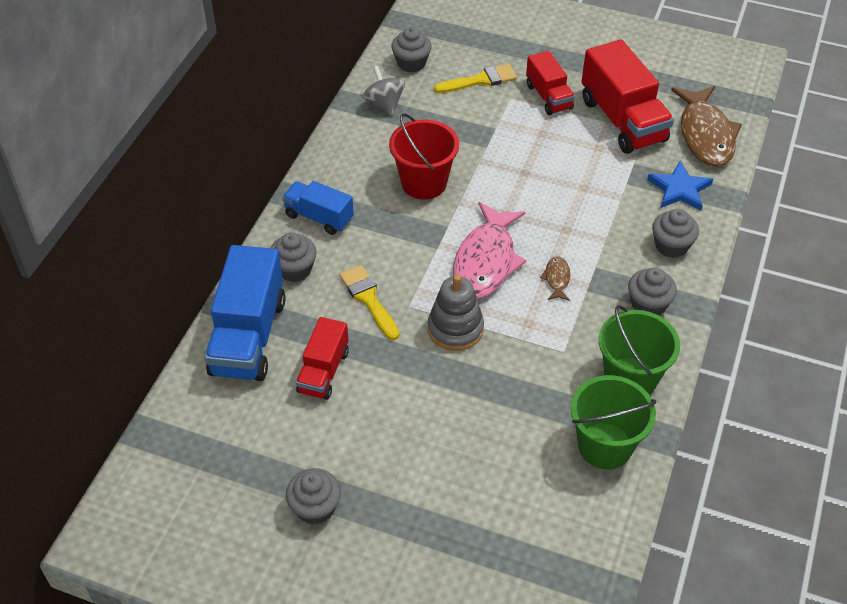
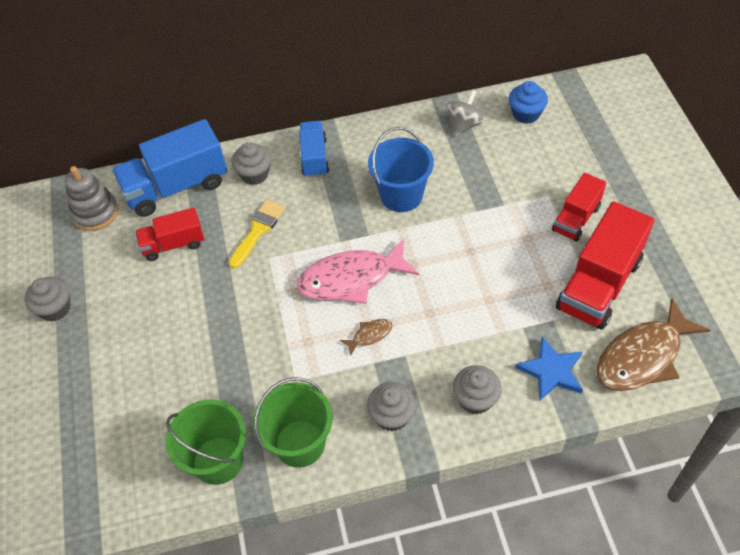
camera: 60 degrees right, 5 degrees up
(411, 63) = (526, 114): grey cupcake -> blue cupcake
(424, 183) = (401, 195): red bucket -> blue bucket
(455, 329) = (267, 298): grey stacking toy -> grey stacking toy (95, 212)
(480, 80) = (550, 165): yellow brush -> none

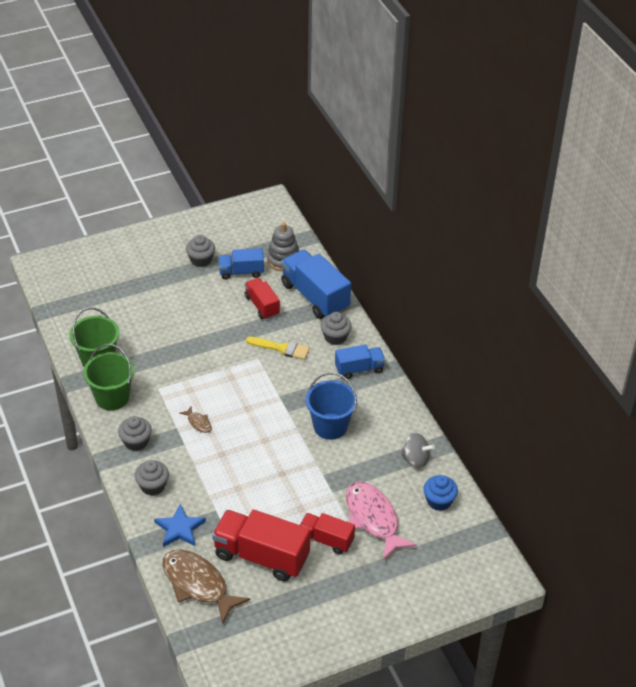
camera: 75 degrees right, 10 degrees down
(100, 262) = (241, 272): none -> blue truck
(351, 279) = (246, 406): pink fish -> pink fish (373, 519)

